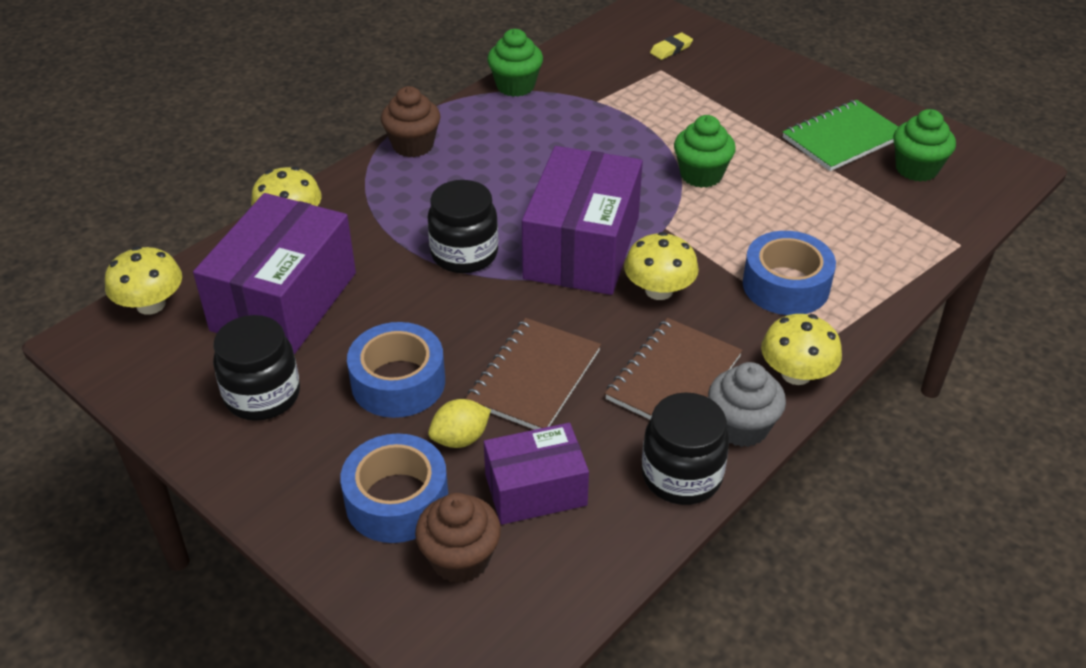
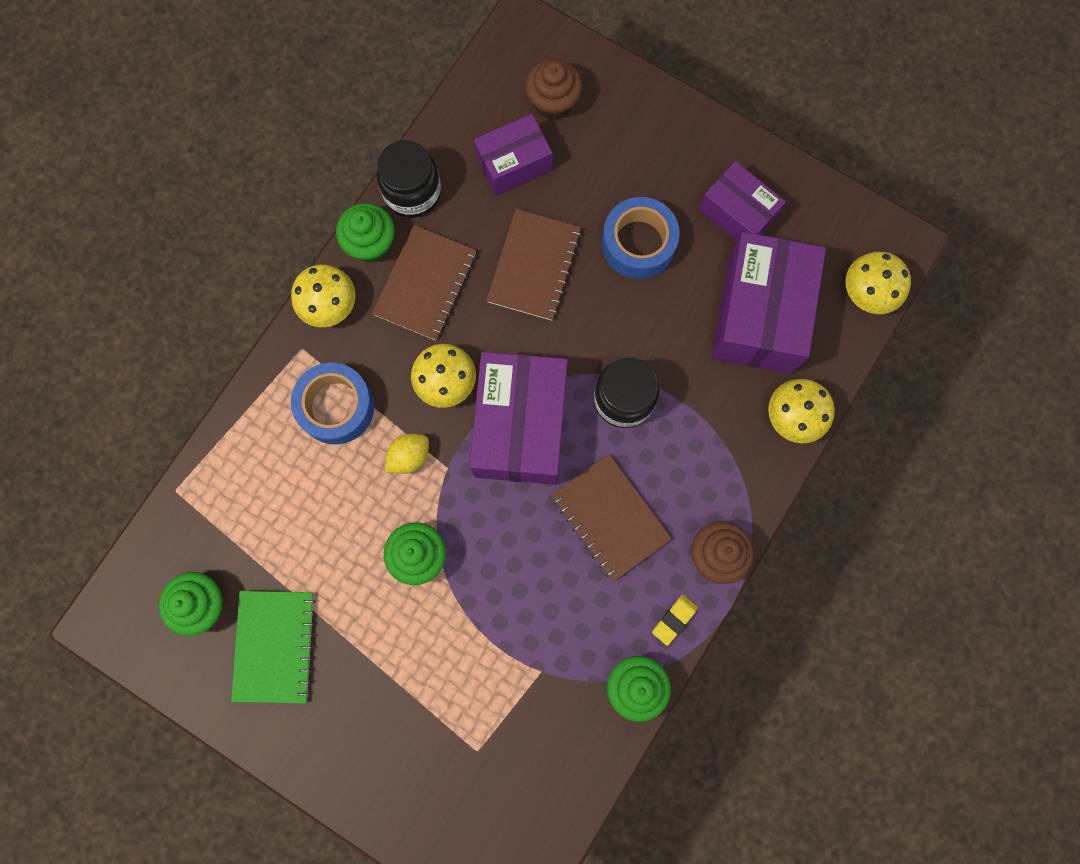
camera: 170 degrees right, 35 degrees up
(262, 395) = (737, 213): black jar -> purple box
(397, 500) = (608, 139): blue tape -> none
(460, 438) = (577, 198): yellow lemon -> yellow lemon (409, 456)
(506, 177) = (610, 517): none -> brown notebook
(671, 49) = (469, 800): yellow eraser -> yellow eraser (674, 619)
(741, 427) = (371, 243): grey cupcake -> green cupcake
(843, 138) = (274, 646): green notebook -> green notebook turned 45 degrees counterclockwise

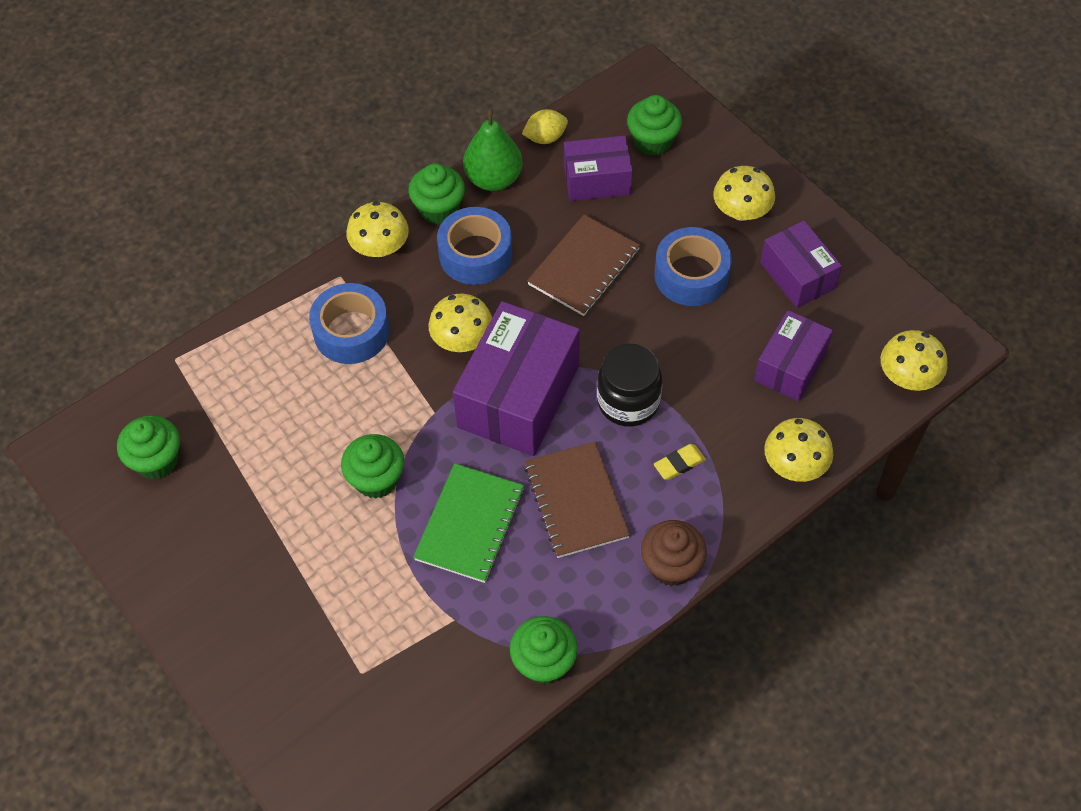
camera: 20 degrees right, 20 degrees down
(274, 646) = (206, 517): green notebook -> green notebook (469, 524)
(409, 456) = (402, 392): yellow lemon -> yellow lemon (545, 138)
(412, 192) = (494, 179): black jar -> green pear
(425, 284) = (475, 254): brown notebook -> blue tape
(553, 102) = (652, 141): brown cupcake -> green cupcake
(663, 157) = (741, 211): none -> yellow mushroom
(674, 619) = (606, 613): yellow eraser -> yellow eraser (679, 464)
(760, 314) = (790, 366): purple box -> purple box, size x0.59

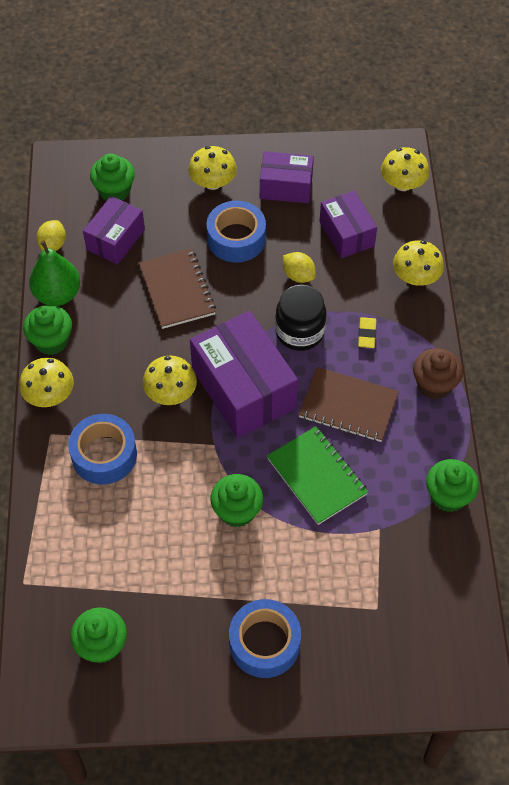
camera: 55 degrees left, 0 degrees up
(475, 254) = (109, 343): blue tape -> blue tape (264, 643)
(696, 357) = (298, 275): none -> yellow lemon

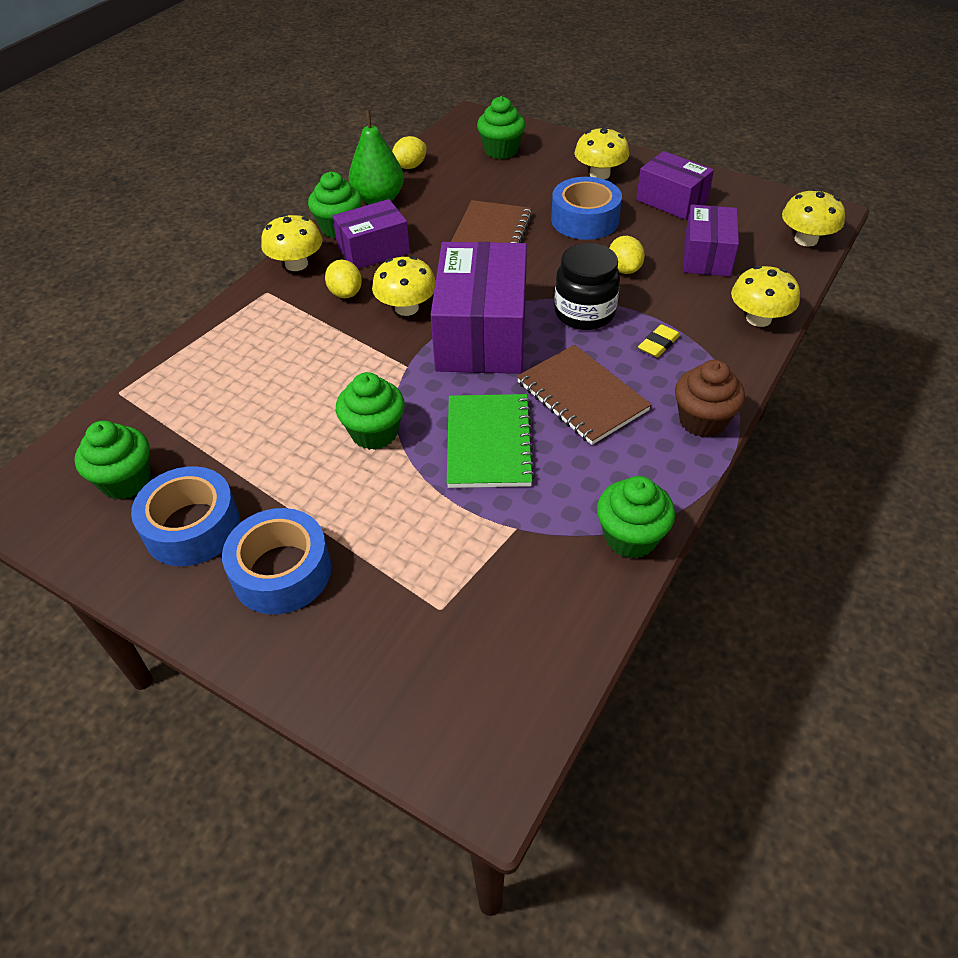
camera: 35 degrees right, 10 degrees down
(104, 455) = (296, 328): blue tape -> blue tape (192, 527)
(113, 403) = (345, 293): none -> yellow lemon
(115, 239) = (468, 181): purple box -> purple box (373, 250)

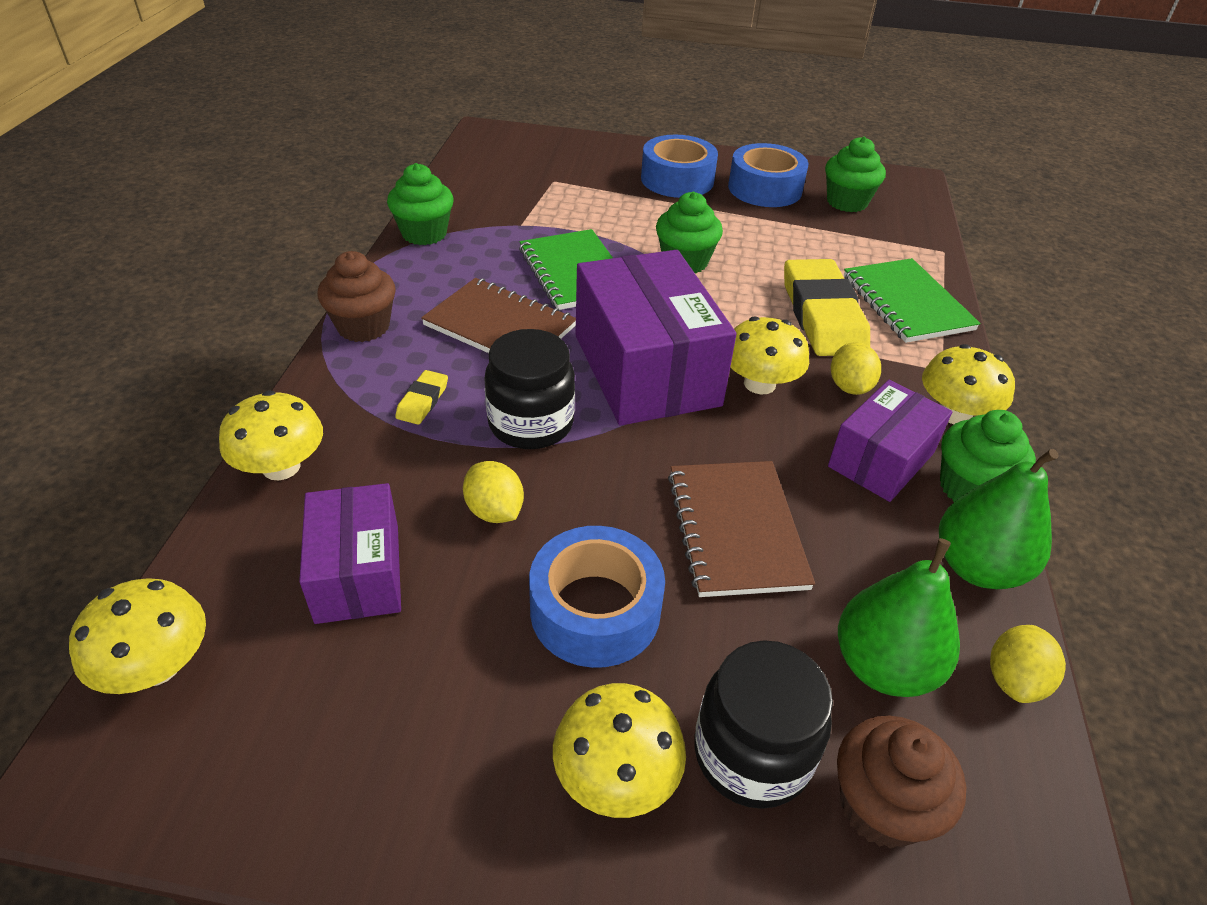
camera: 155 degrees right, 5 degrees down
(223, 347) = (907, 303): none -> green notebook
(304, 351) = (822, 315): none -> yellow eraser
(345, 293) = (849, 387): yellow lemon -> yellow lemon turned 45 degrees clockwise
(462, 180) = (883, 666): none -> green pear
(501, 150) = (881, 806): green cupcake -> brown cupcake
(541, 169) = (751, 753): none -> black jar
(671, 201) = (436, 719): purple box -> none

